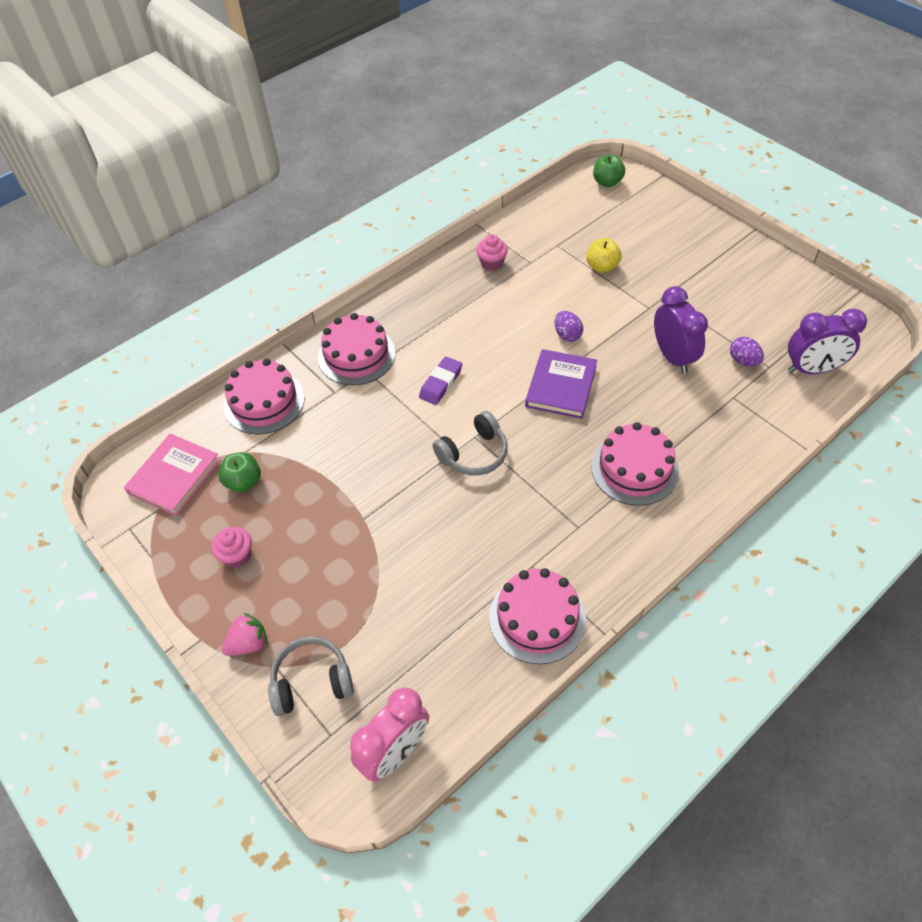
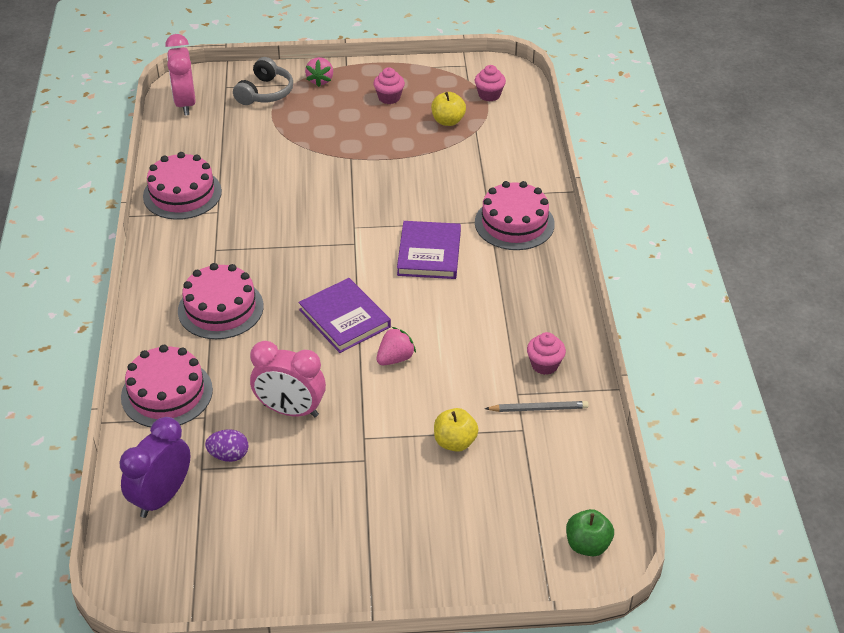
camera: 125 degrees right, 10 degrees down
(174, 476) = (489, 95): pink book -> pink cupcake
(243, 482) = (448, 121): green apple -> yellow apple
(264, 402) = (516, 157): pink cake -> pink cake (167, 393)
(441, 383) = (429, 253): purple eraser -> purple book
(474, 453) = (340, 234): grey headphones -> none
(532, 247) = (538, 409): none -> grey pencil
(567, 335) = (395, 358): purple egg -> pink strawberry
(673, 357) = (290, 410): purple clock -> pink clock

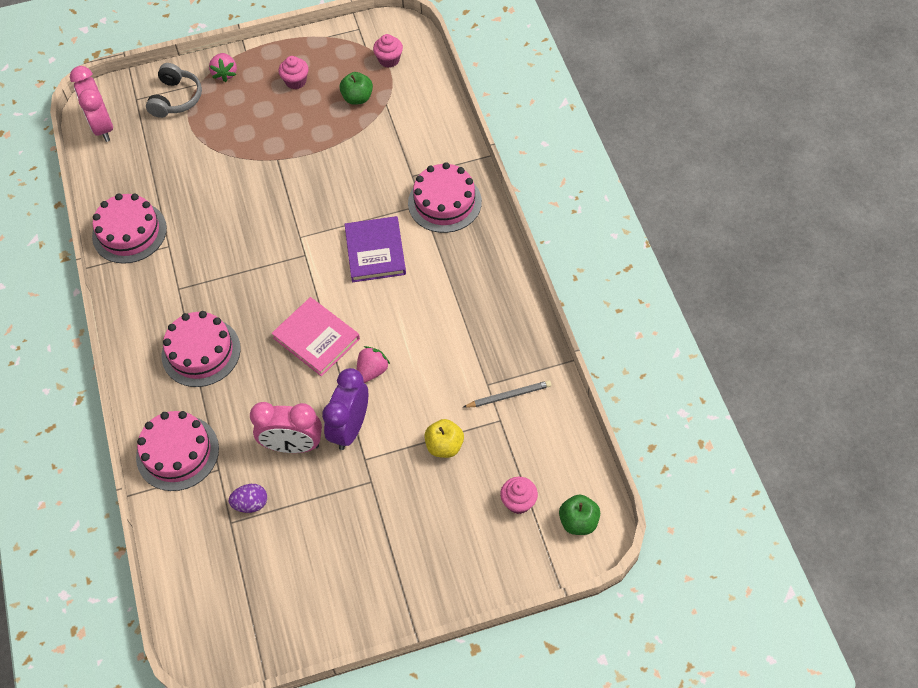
camera: 10 degrees left, 15 degrees up
(162, 497) = (203, 559): purple clock -> purple clock (350, 428)
(345, 318) = (316, 338): purple book -> pink book
(448, 121) = (357, 98): yellow apple -> green apple
(544, 365) = (504, 349): pink cupcake -> pink cupcake (518, 502)

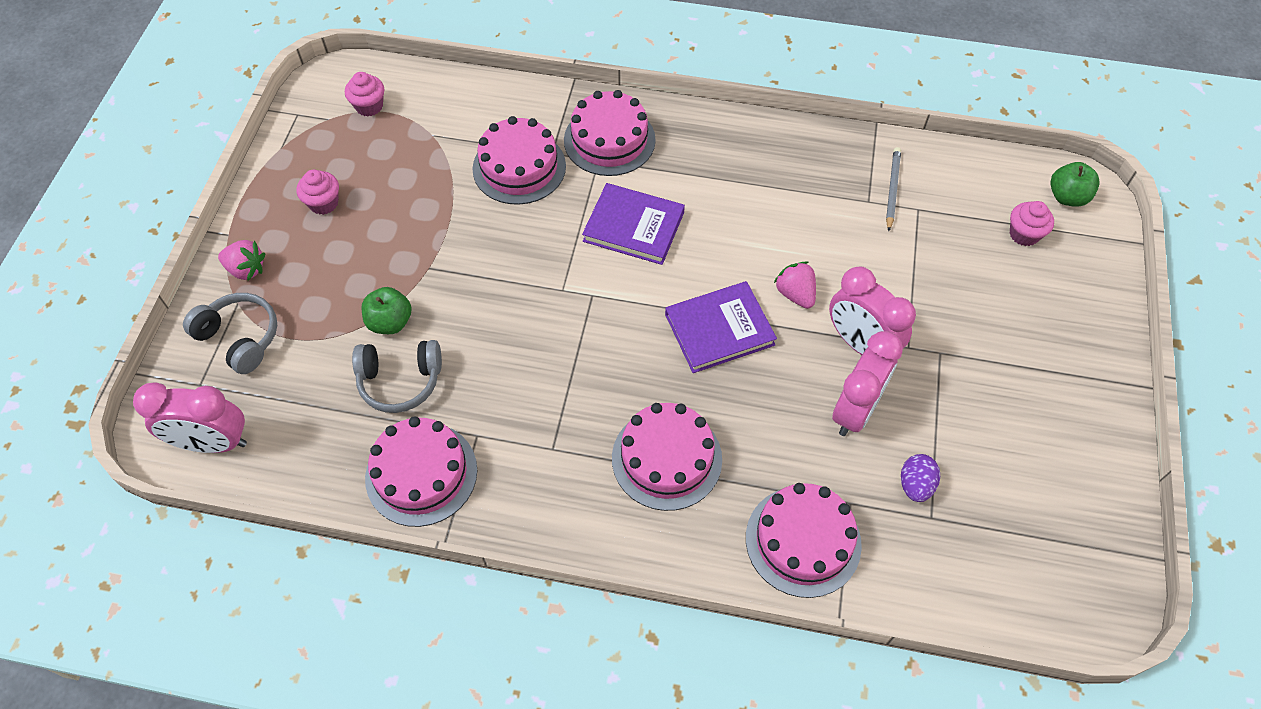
camera: 65 degrees left, 0 degrees up
(186, 189) = (400, 381): none -> grey headphones
(316, 338) = (719, 329): pink book -> purple book
(350, 428) = (860, 344): purple clock -> pink clock
(357, 98) = (400, 156): green apple -> green apple (390, 322)
(387, 164) = (519, 167): none -> pink cake
(444, 446) = (926, 268): yellow apple -> none

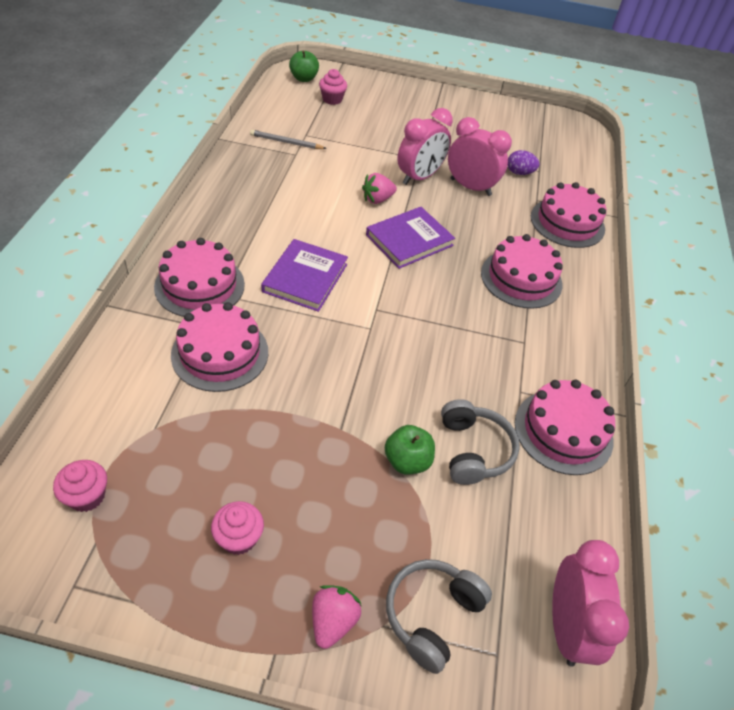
camera: 95 degrees left, 10 degrees down
(719, 329) = (409, 240): purple book -> purple book turned 75 degrees clockwise

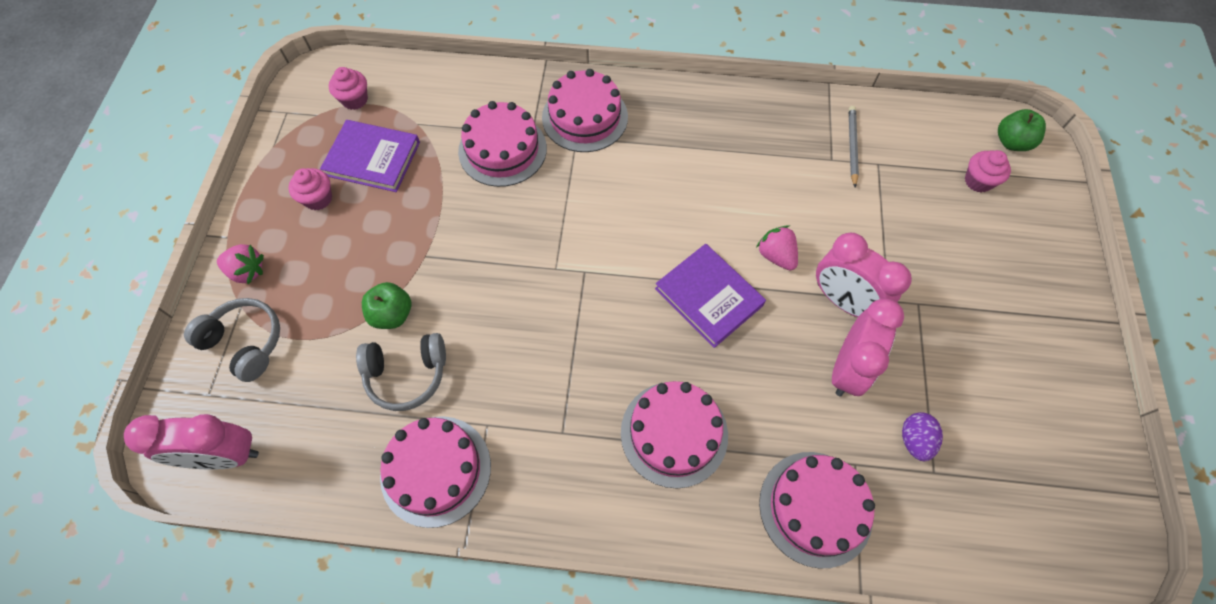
camera: 90 degrees right, 15 degrees up
(305, 278) = (616, 200): purple book -> purple book (373, 158)

